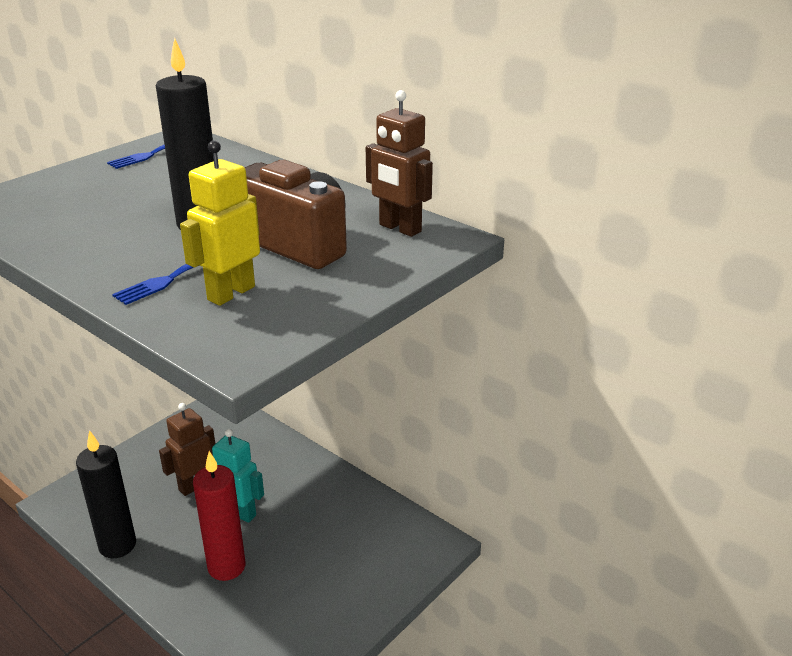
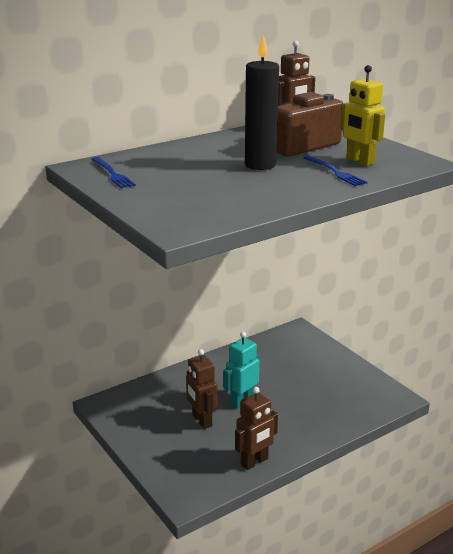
camera: 75 degrees left, 5 degrees down
(117, 545) = (254, 462): black candle -> brown robot
(226, 567) = (293, 410): red candle -> none

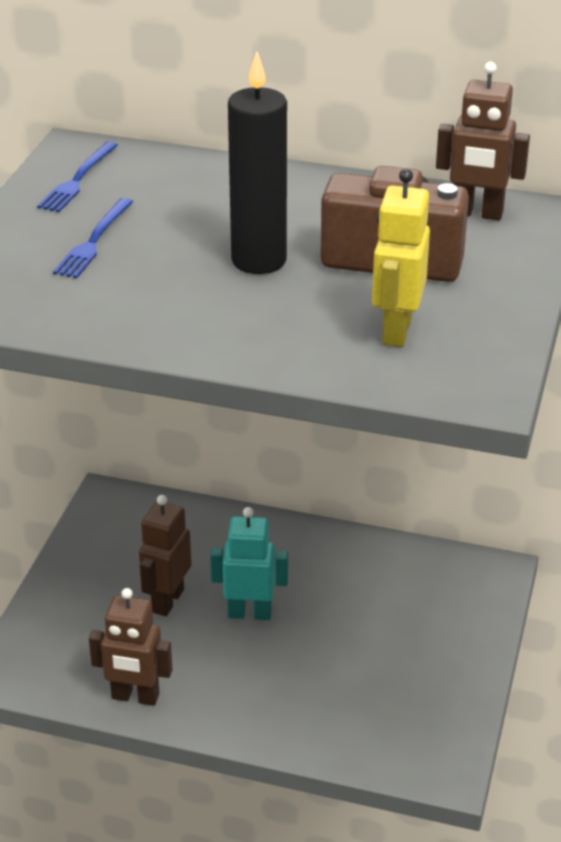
camera: 50 degrees right, 10 degrees up
(335, 172) = (315, 328): blue fork -> blue fork (93, 241)

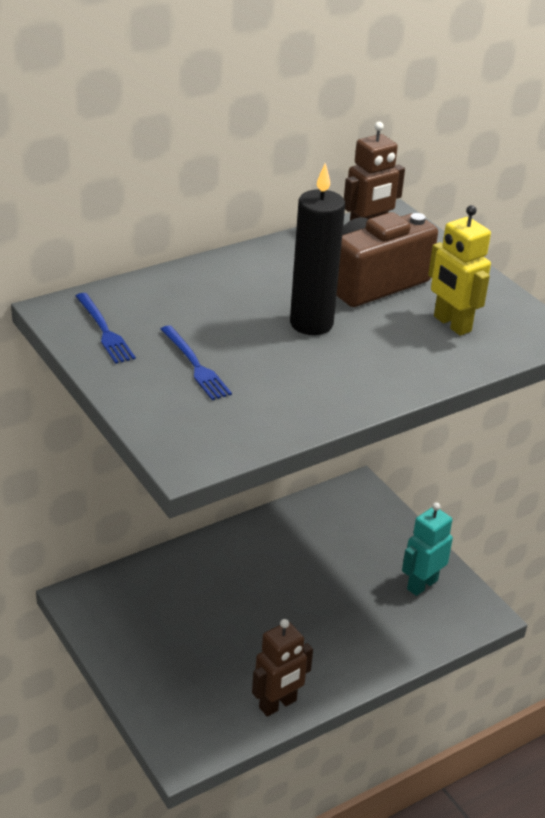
camera: 50 degrees left, 0 degrees up
(167, 601) = (211, 634): brown robot -> none
(249, 613) = (269, 606): turquoise robot -> turquoise robot (422, 584)

